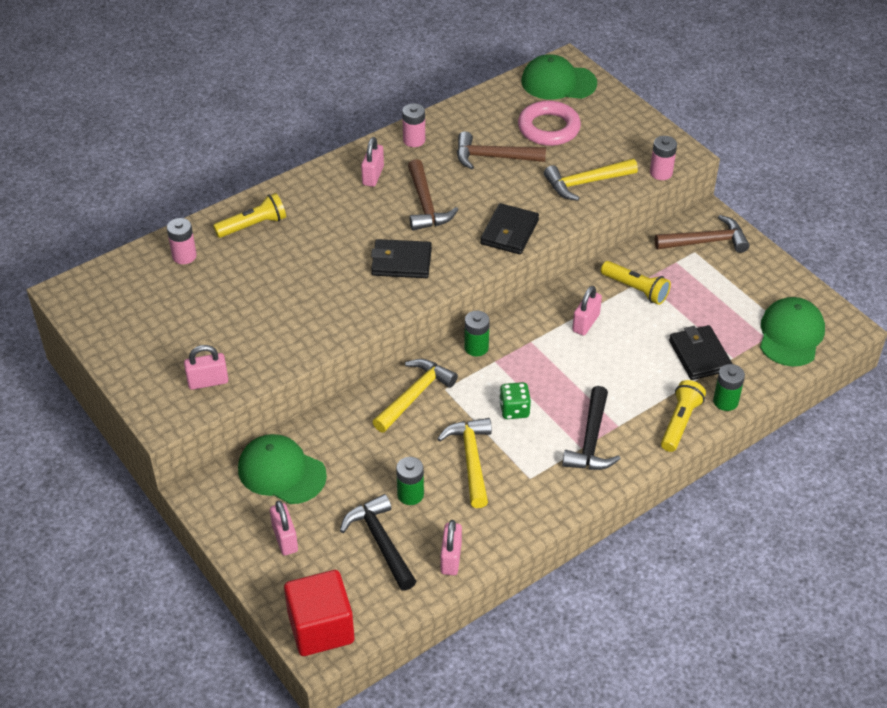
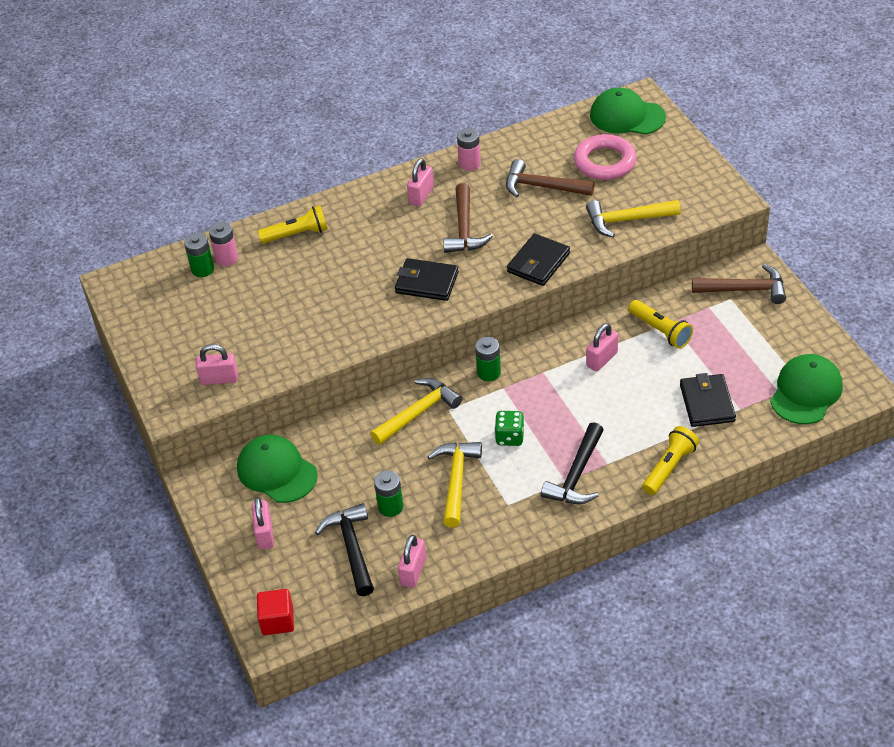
camera: 15 degrees right, 0 degrees up
(321, 628) = (277, 621): red cube -> red cube, size x0.61
(661, 173) = (705, 216): pink battery -> none
(725, 401) = (720, 451): green battery -> green battery (202, 269)

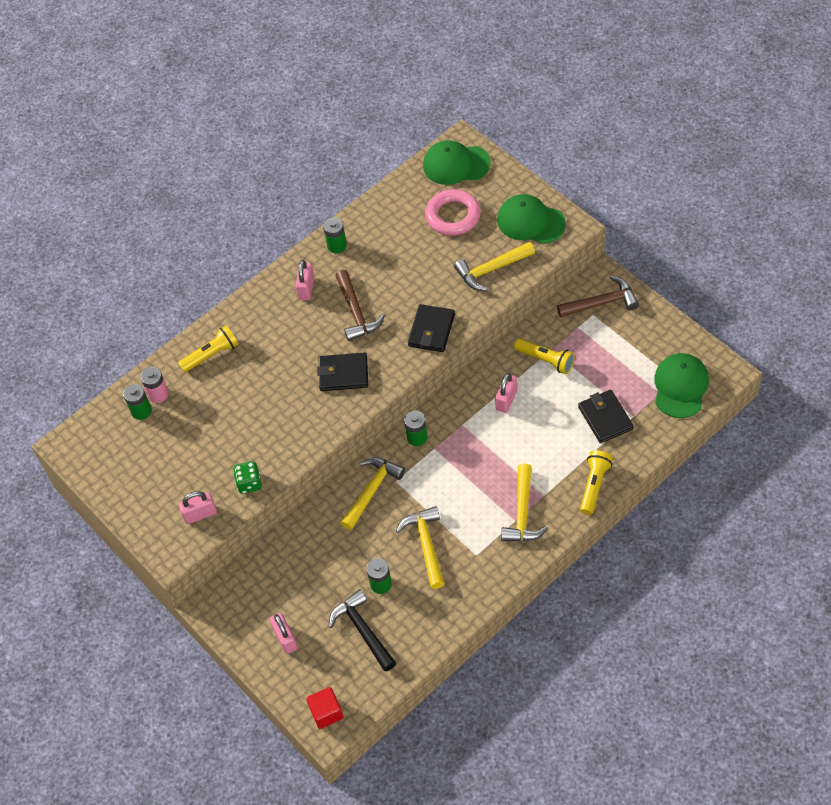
camera: 15 degrees left, 10 degrees up
(277, 471) = (272, 578): green cap -> green cap (530, 221)
(413, 571) = (421, 637): pink padlock -> none
(469, 163) = (337, 245): pink battery -> green battery
(509, 437) = (456, 493): green dice -> green dice (249, 483)
(542, 187) = (408, 254): brown hammer -> none
(577, 475) = (522, 512): black hammer -> yellow hammer

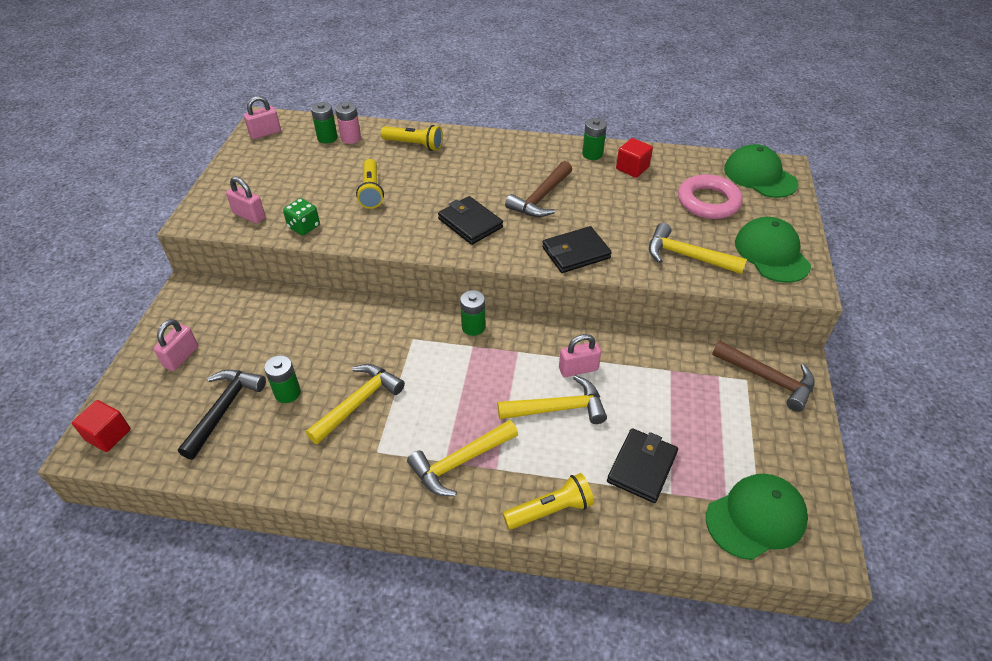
camera: 45 degrees right, 10 degrees down
(306, 288) = (532, 160): pink padlock -> pink padlock (265, 133)
(371, 491) = (388, 328): yellow hammer -> yellow hammer (558, 408)
(376, 233) = (632, 168): none -> red cube
(545, 360) = (654, 373): yellow flashlight -> yellow flashlight (371, 191)

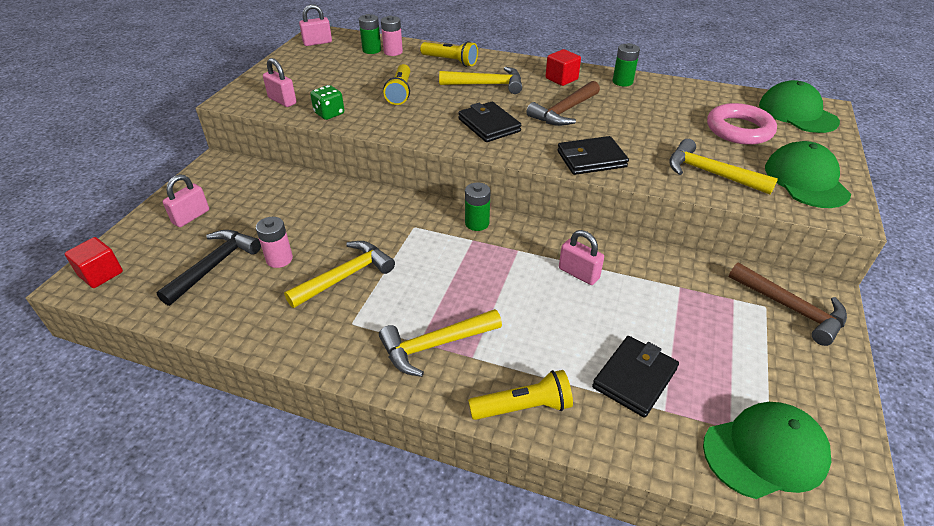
camera: 10 degrees right, 5 degrees down
(287, 393) = (279, 259): green battery -> pink battery
(558, 408) = (550, 308): yellow hammer -> yellow hammer (487, 85)
(578, 369) = (578, 273): pink padlock -> pink padlock turned 45 degrees clockwise
(632, 168) = (661, 96): red cube -> red cube (561, 79)

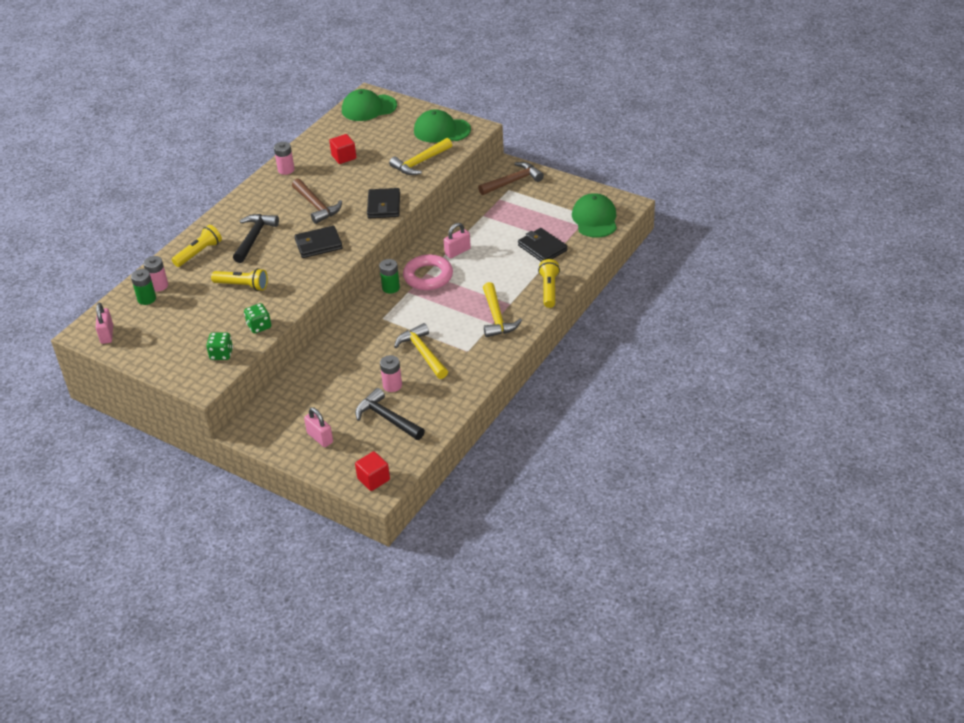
camera: 75 degrees left, 0 degrees up
(282, 101) = (221, 354): pink padlock -> green dice
(487, 85) = (254, 238): yellow hammer -> black hammer
(561, 79) = (265, 198): red cube -> red cube (344, 157)
(622, 82) = (286, 170): green battery -> pink battery
(739, 129) = (377, 137): pink ring -> pink ring (428, 276)

